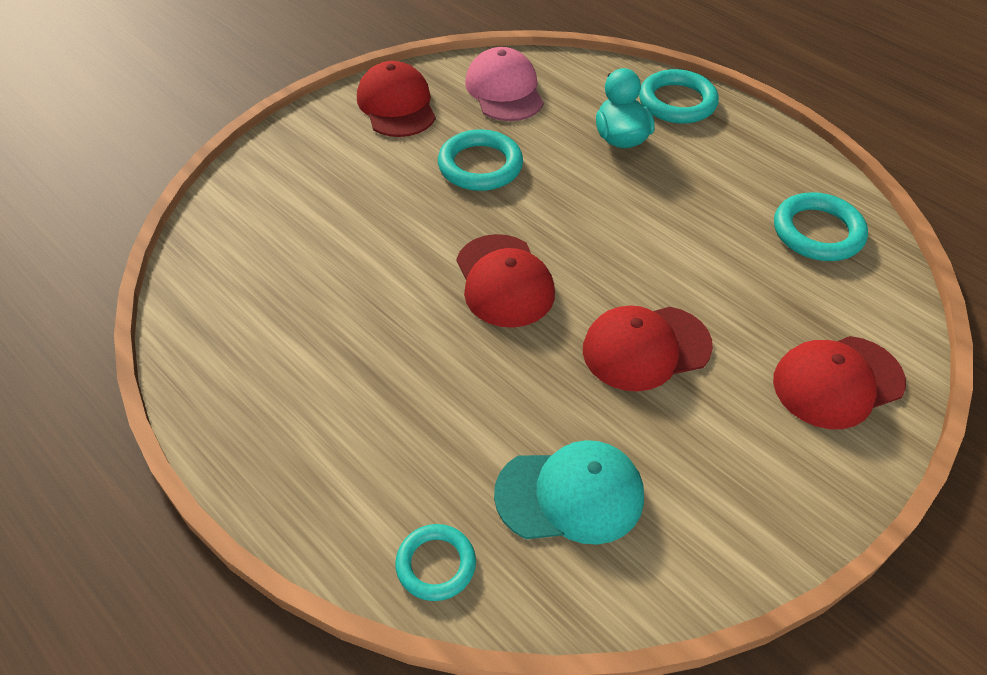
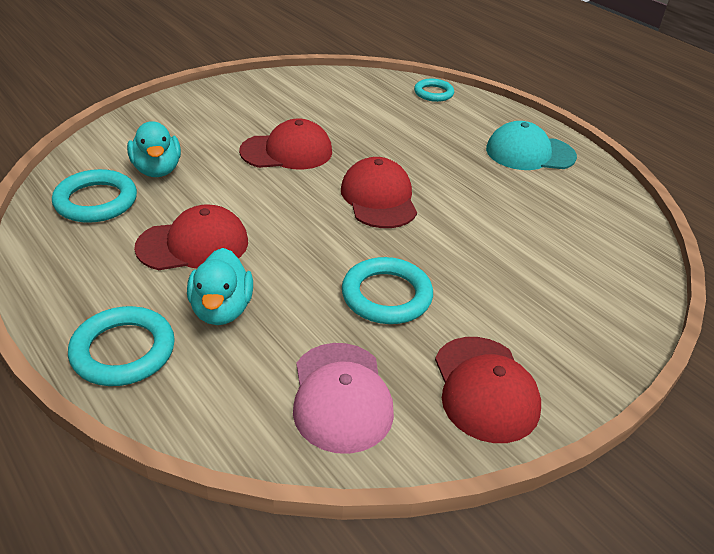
camera: 175 degrees left, 10 degrees down
(570, 495) = (359, 104): turquoise cap -> turquoise cap (529, 153)
(789, 288) = (157, 170): none -> turquoise duck
(837, 382) = (171, 124): red cap -> red cap (193, 245)

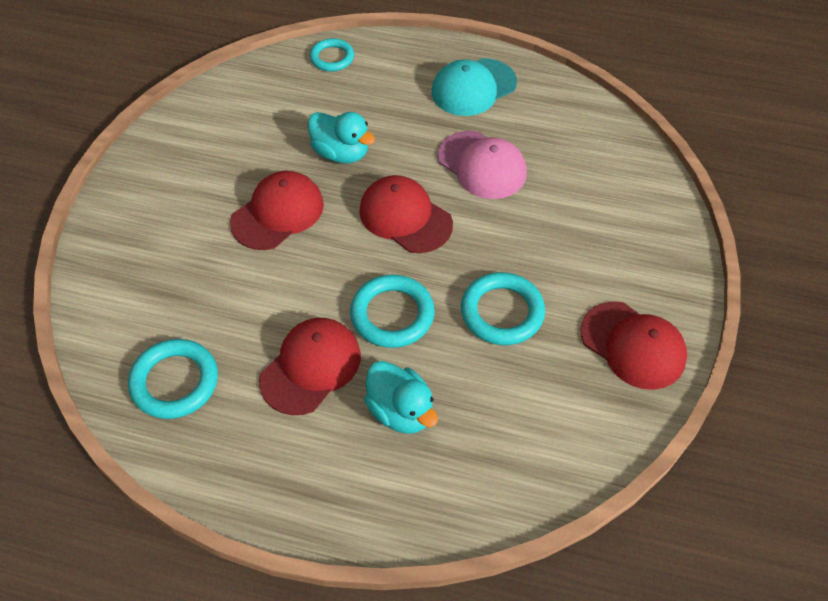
camera: 35 degrees left, 15 degrees up
(123, 351) = (370, 500): turquoise ring -> turquoise ring (392, 314)
(157, 170) = (187, 310): turquoise duck -> turquoise duck (341, 153)
(341, 397) = (554, 420): pink cap -> pink cap (482, 165)

